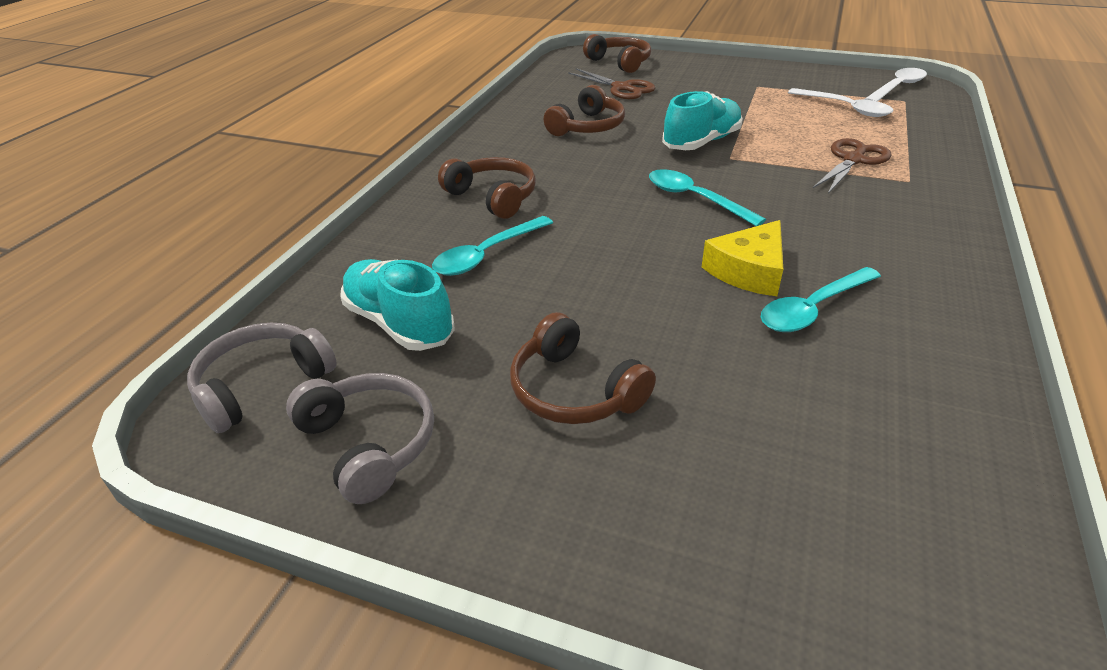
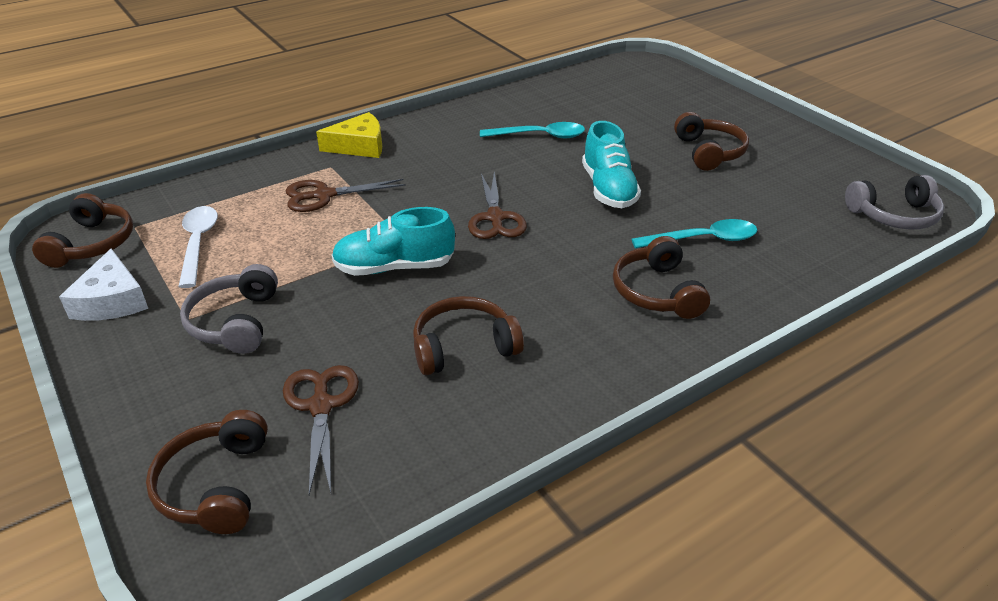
camera: 145 degrees left, 0 degrees up
(368, 444) = (831, 169): grey headphones -> grey headphones (235, 322)
(399, 323) = (794, 217): turquoise shoe -> turquoise shoe (608, 189)
(694, 198) = (495, 218): turquoise spoon -> brown scissors
(749, 271) = (541, 162): yellow cheese -> yellow cheese (359, 146)
(812, 78) = (112, 300): none -> white cheese
(897, 87) = (92, 244): white spoon -> brown headphones

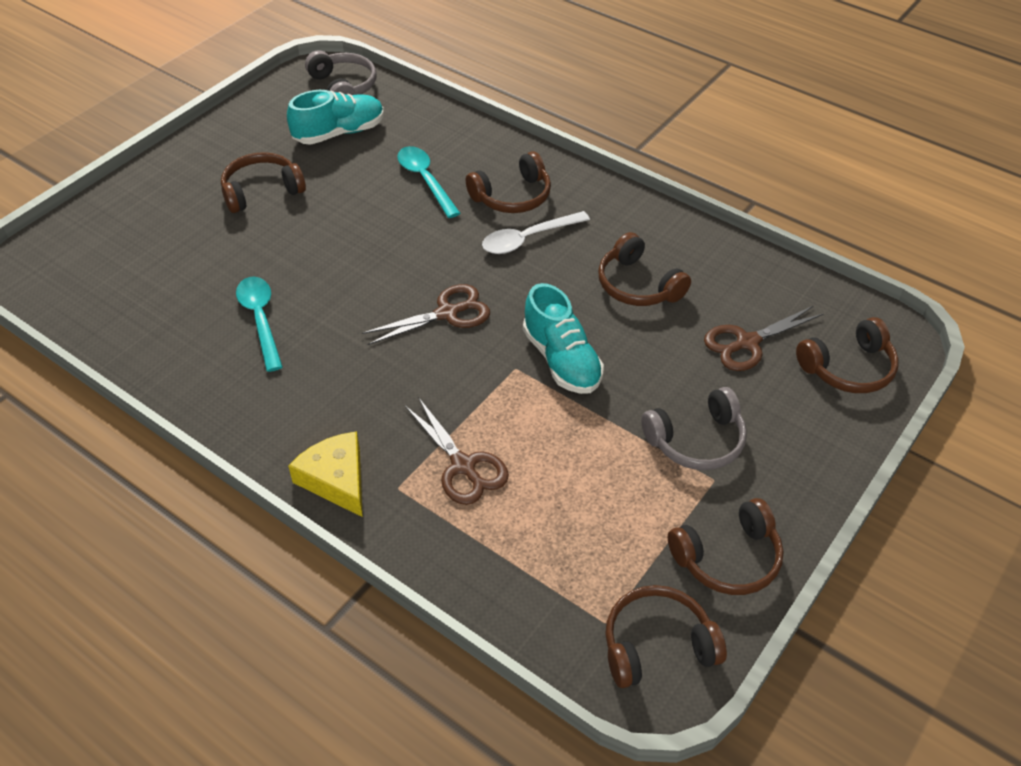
camera: 110 degrees left, 10 degrees up
(112, 300) = (728, 558): white cheese -> brown headphones
(198, 243) = (604, 537): white spoon -> white spoon (527, 239)
(608, 189) = (361, 247): turquoise shoe -> turquoise shoe (339, 133)

